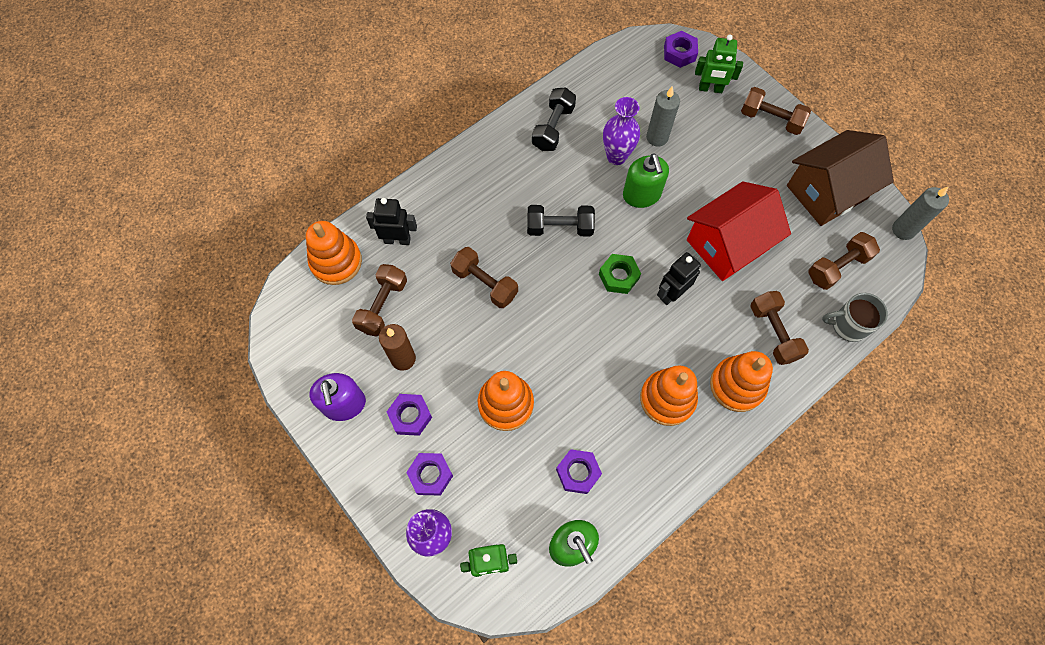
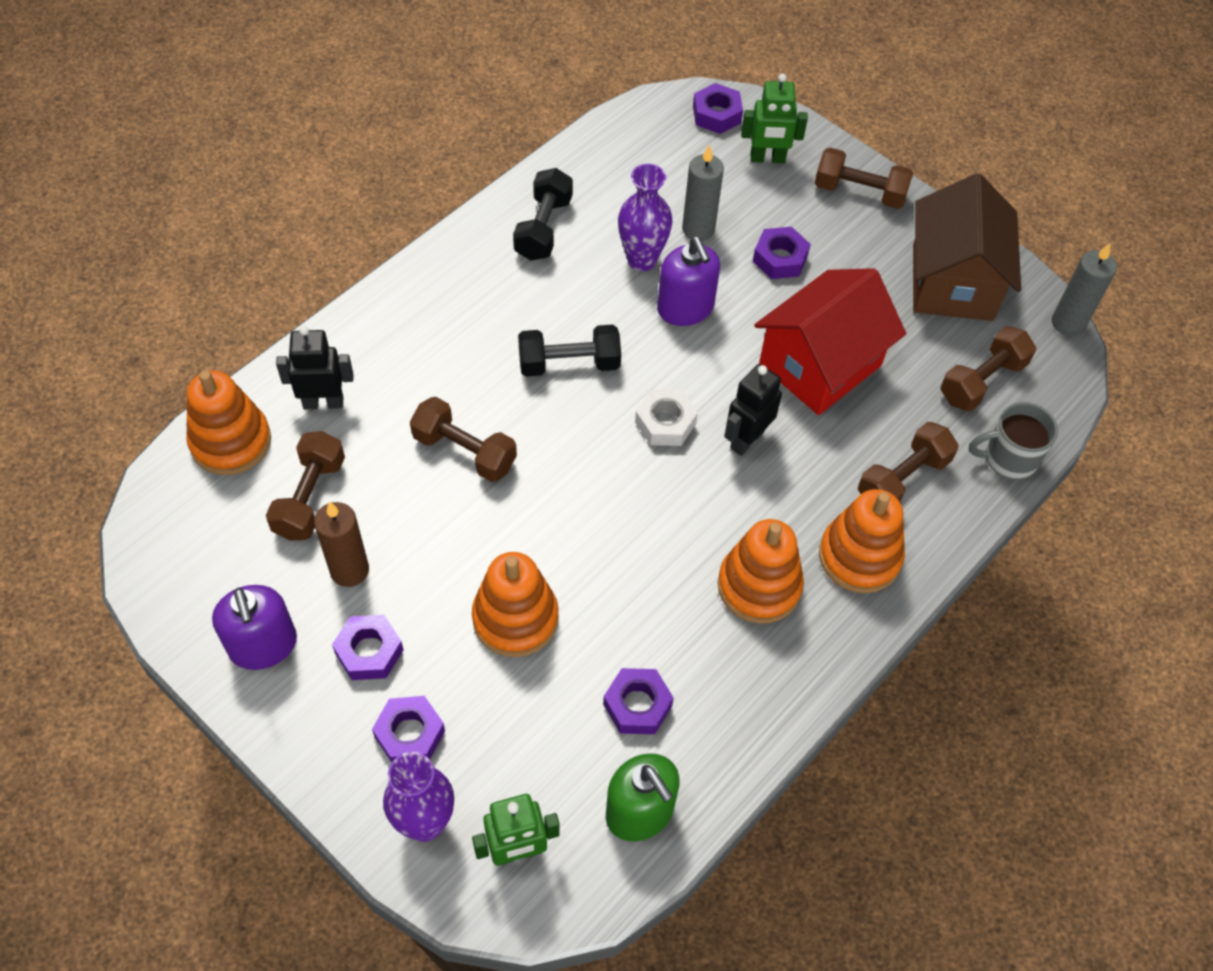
camera: 10 degrees left, 10 degrees down
(618, 276) = (665, 423): green nut -> white nut
(641, 195) = (685, 308): green soap dispenser -> purple soap dispenser
(710, 164) = (780, 258): none -> purple nut
(773, 333) = (903, 479): brown dumbbell -> brown dumbbell turned 75 degrees clockwise
(826, 192) = (952, 282): brown house -> brown house turned 45 degrees counterclockwise

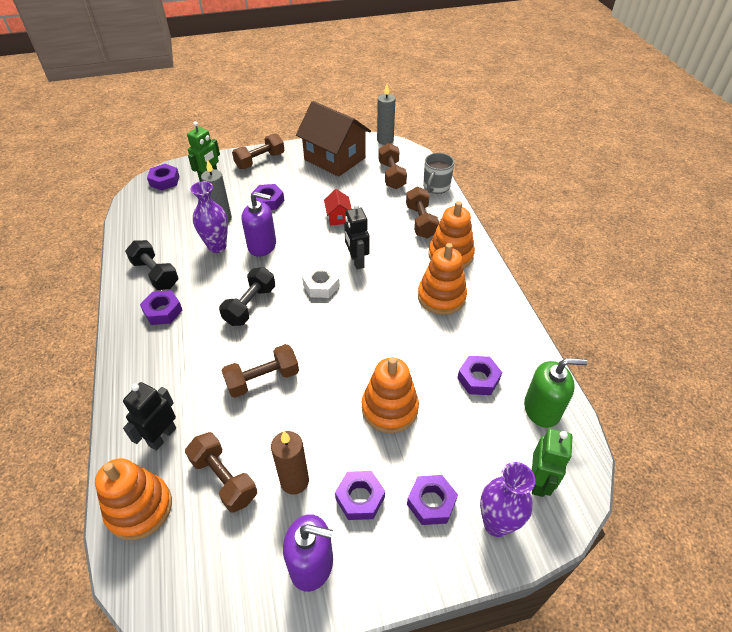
camera: 55 degrees left, 10 degrees down
(491, 278) = (163, 311): none -> purple nut
(820, 365) = (338, 217): red house -> red house, size x0.43

